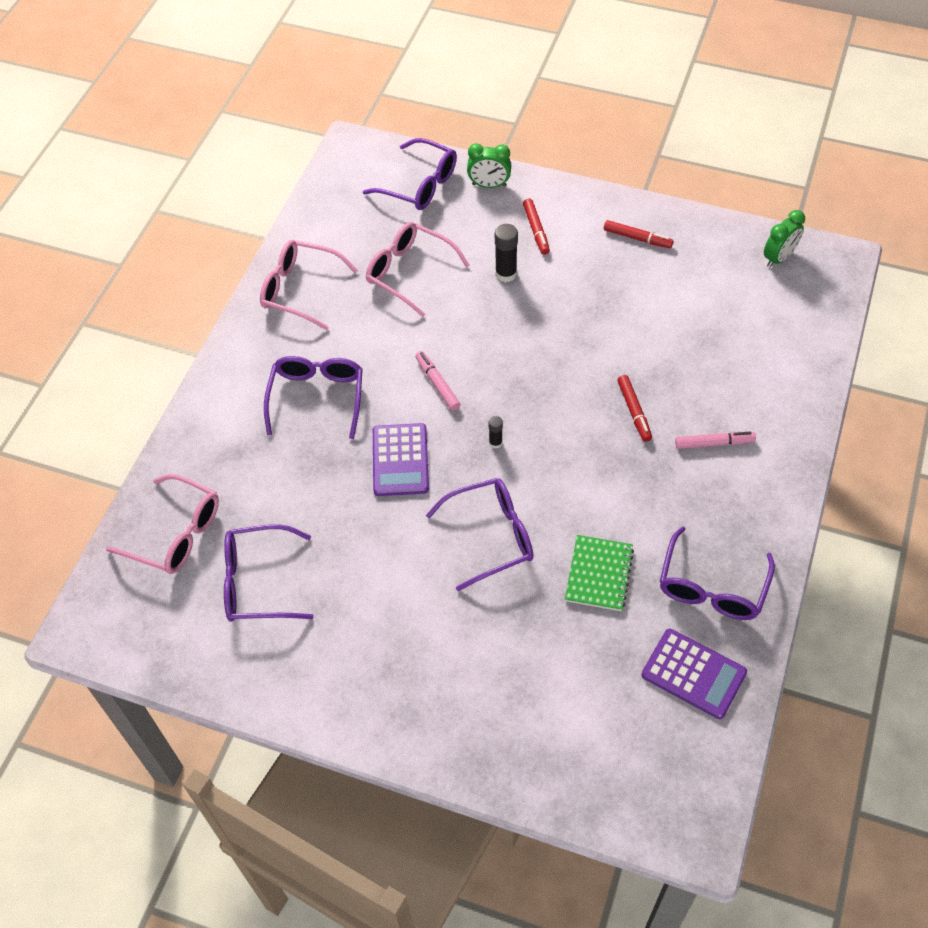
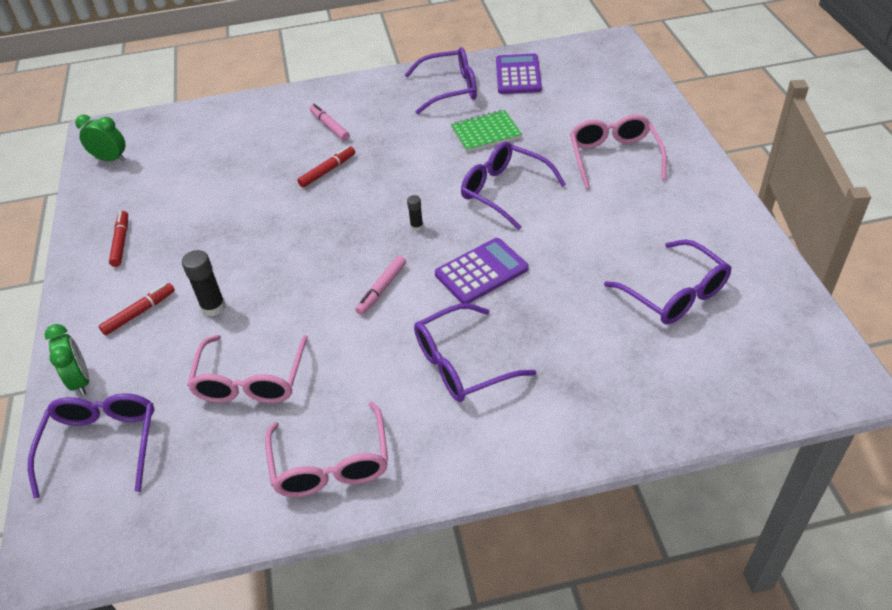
camera: 120 degrees left, 10 degrees down
(176, 534) = (694, 377): pink glasses -> pink glasses (614, 157)

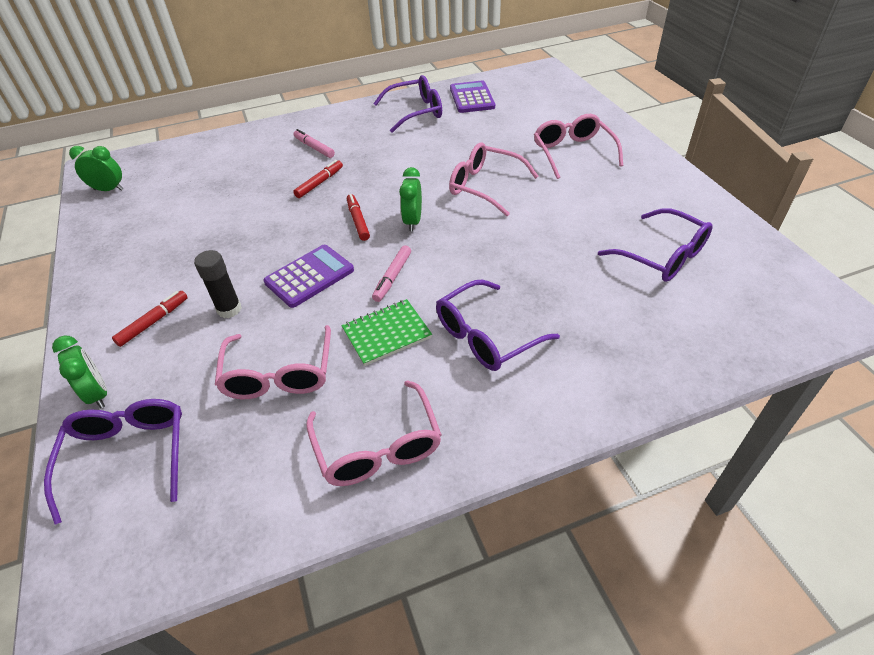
camera: 10 degrees left, 0 degrees up
(121, 242) = (127, 260): red marker -> red marker (358, 221)
(416, 226) = (413, 221): black glue stick -> green clock
(481, 271) = (482, 254): purple calculator -> purple calculator (309, 276)
(485, 133) = (456, 142): green notebook -> green notebook (386, 333)
(504, 191) = (484, 186): purple glasses -> pink glasses

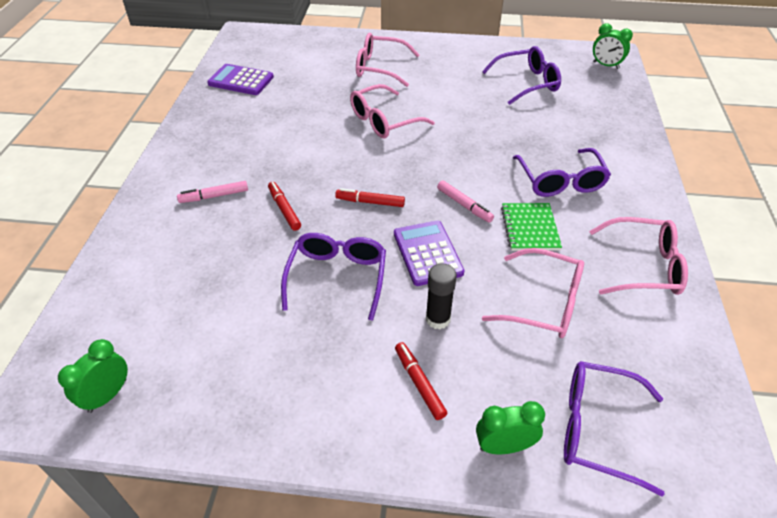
camera: 65 degrees left, 0 degrees up
(413, 221) = (398, 172): green clock -> green clock (606, 65)
(416, 112) = (225, 116): purple glasses -> purple glasses (337, 277)

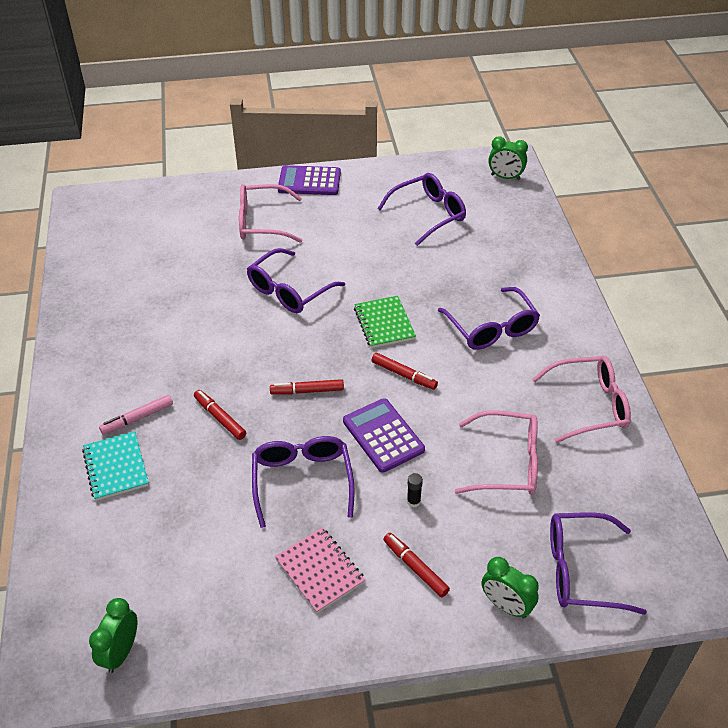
camera: 15 degrees left, 0 degrees up
(178, 231) = (116, 467): none -> turquoise notebook
(241, 80) = (107, 267): purple calculator -> purple calculator (309, 181)
(323, 364) = (320, 571): none -> pink notebook
(383, 121) = (289, 291): pink glasses -> purple glasses
(438, 319) = (413, 501): black glue stick -> black glue stick, size x0.57
(464, 205) = (404, 375): pink marker -> red marker
(504, 446) = (506, 606): green clock -> green clock turned 120 degrees counterclockwise
(529, 228) = (475, 387): green notebook -> green notebook (384, 323)

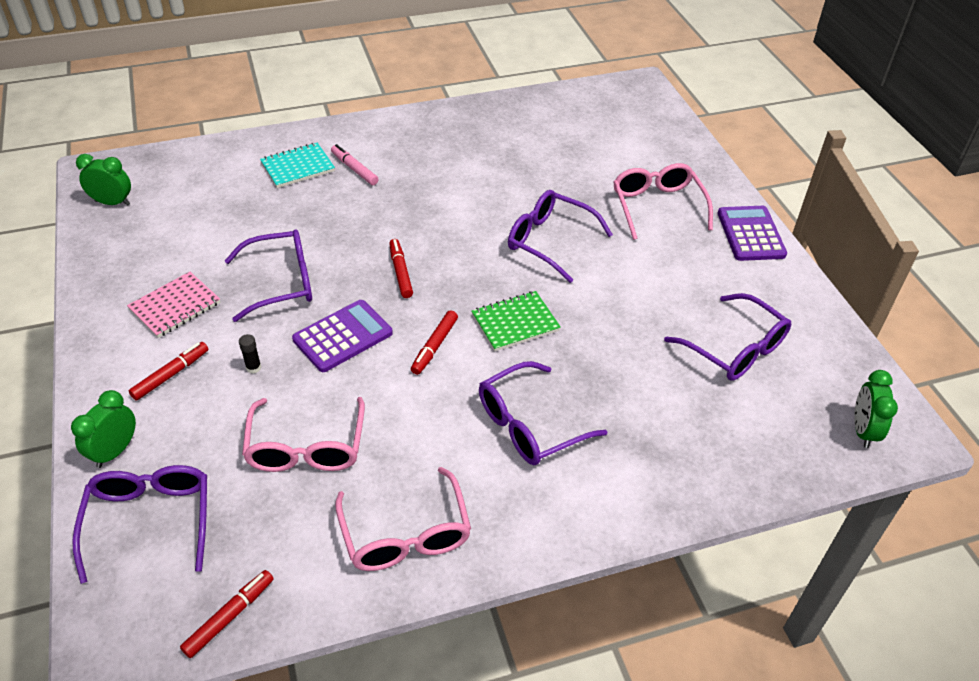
camera: 80 degrees right, 0 degrees up
(220, 418) = (359, 218): red marker -> red marker (230, 616)

